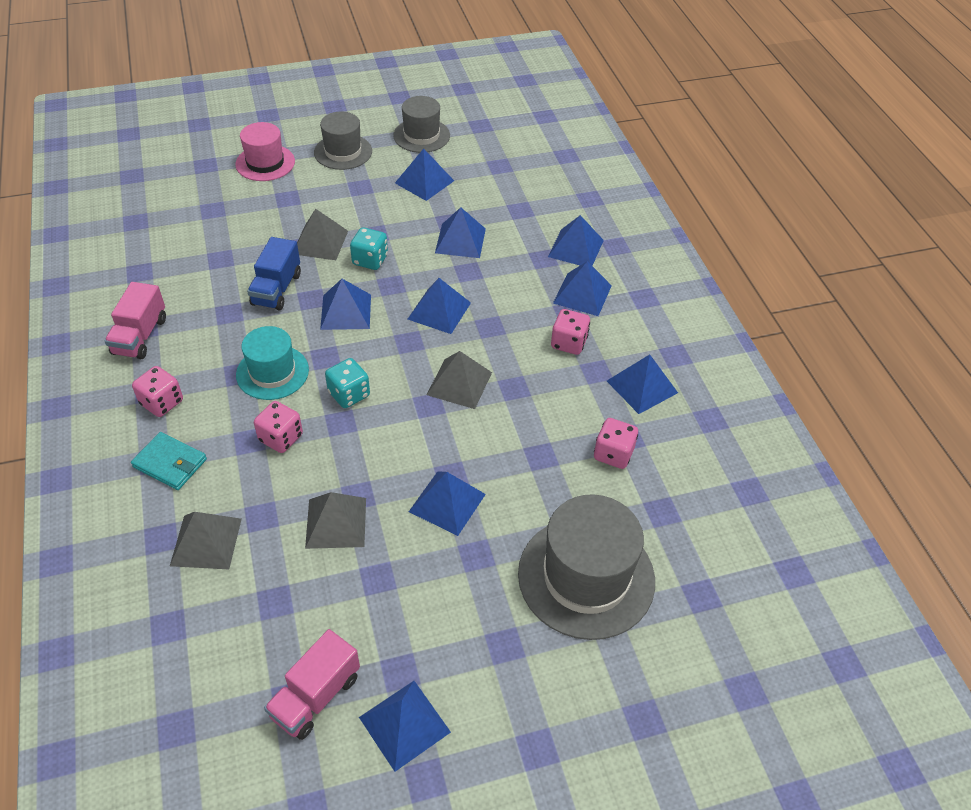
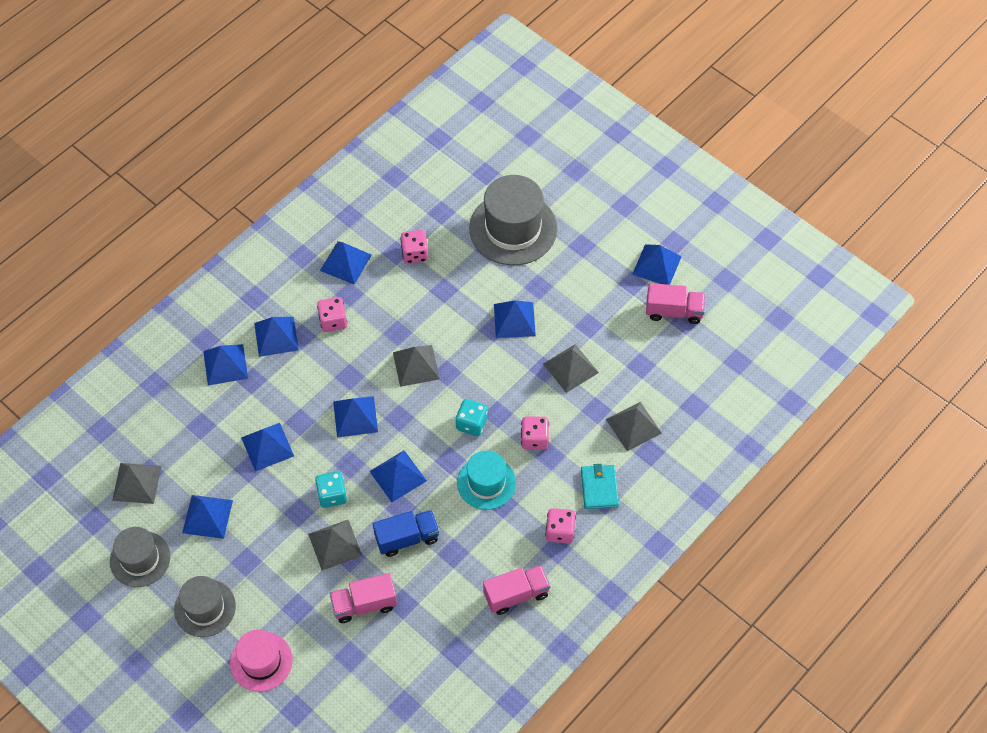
camera: 120 degrees left, 10 degrees up
(246, 236) = (364, 604): none -> pink truck
(494, 156) = (137, 483): none -> grey pyramid

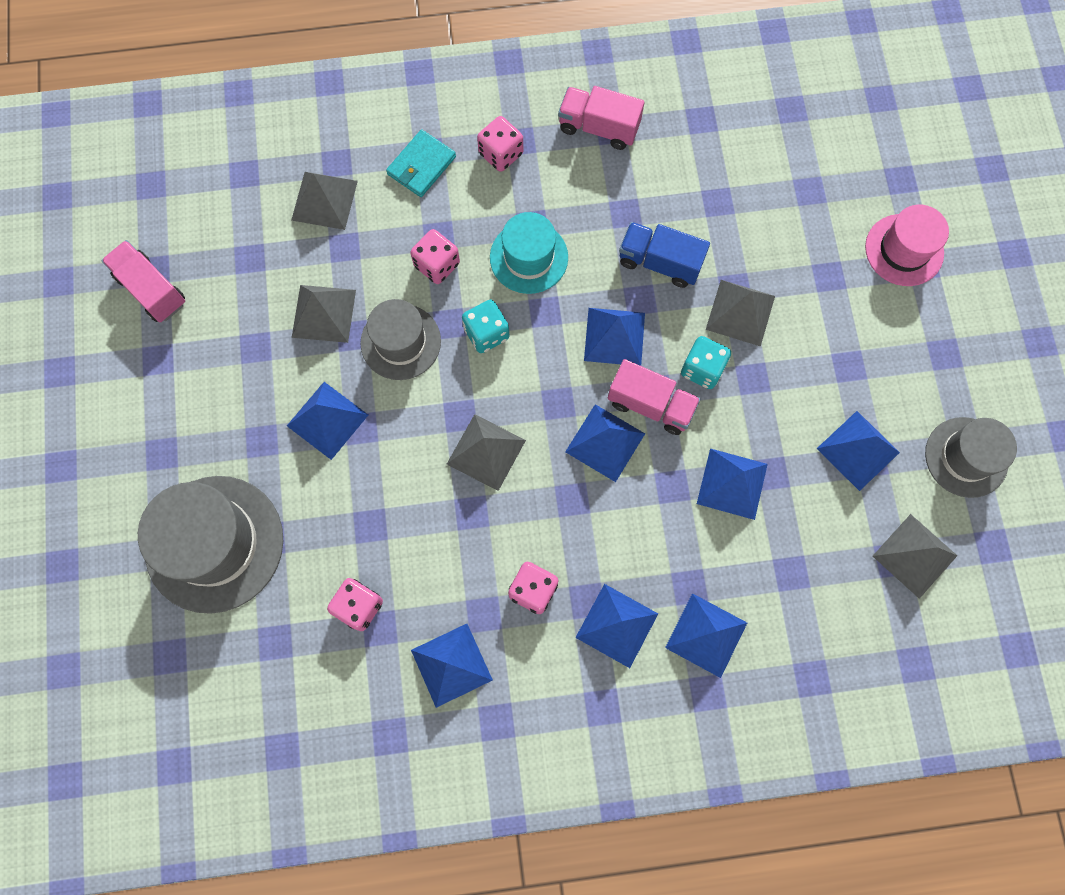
camera: 140 degrees left, 15 degrees up
(205, 608) = (927, 348): grey hat -> grey hat (400, 342)
(364, 604) = (757, 229): pink truck -> pink truck (650, 405)
(656, 265) = (109, 359): blue pyramid -> none

